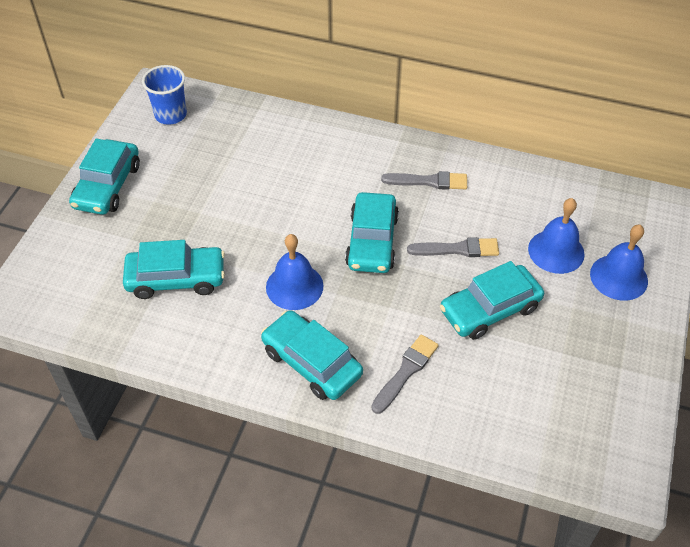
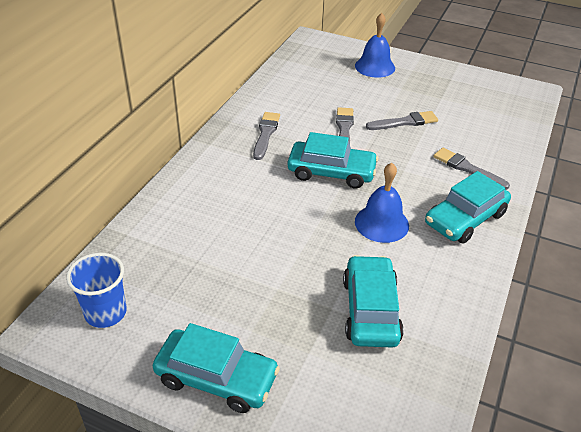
camera: 85 degrees left, 10 degrees down
(490, 309) = (405, 122): turquoise car -> grey brush
(556, 251) = (349, 86): blue bell -> none

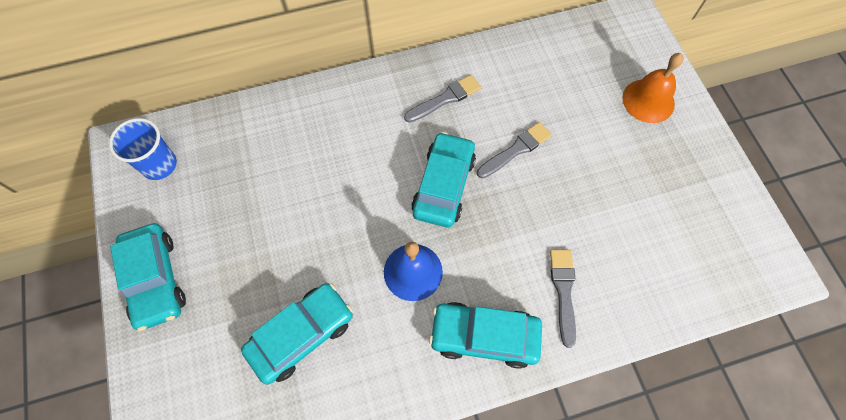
camera: 50 degrees right, 25 degrees up
(331, 172) = (443, 185): turquoise car -> turquoise car turned 135 degrees counterclockwise
(375, 67) = (648, 100): blue bell -> orange bell
(405, 122) = (581, 190): grey brush -> none

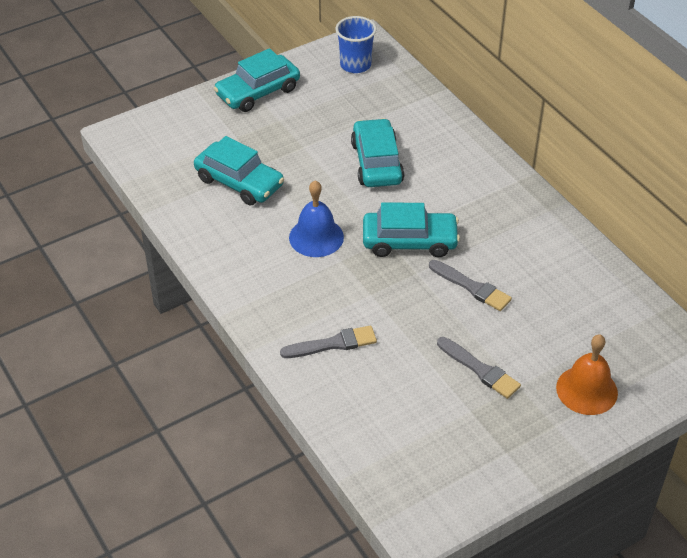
camera: 75 degrees right, 20 degrees down
(445, 99) = (506, 225): grey brush -> grey brush (480, 370)
(484, 336) = (272, 294): turquoise car -> turquoise car (376, 162)

